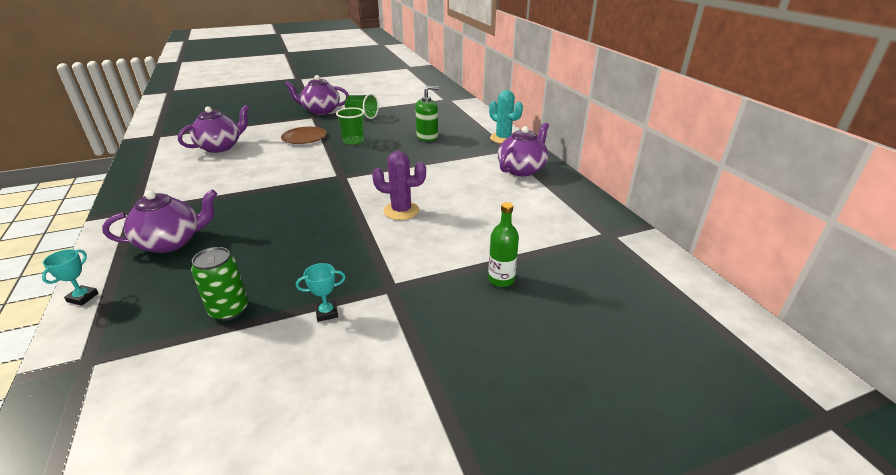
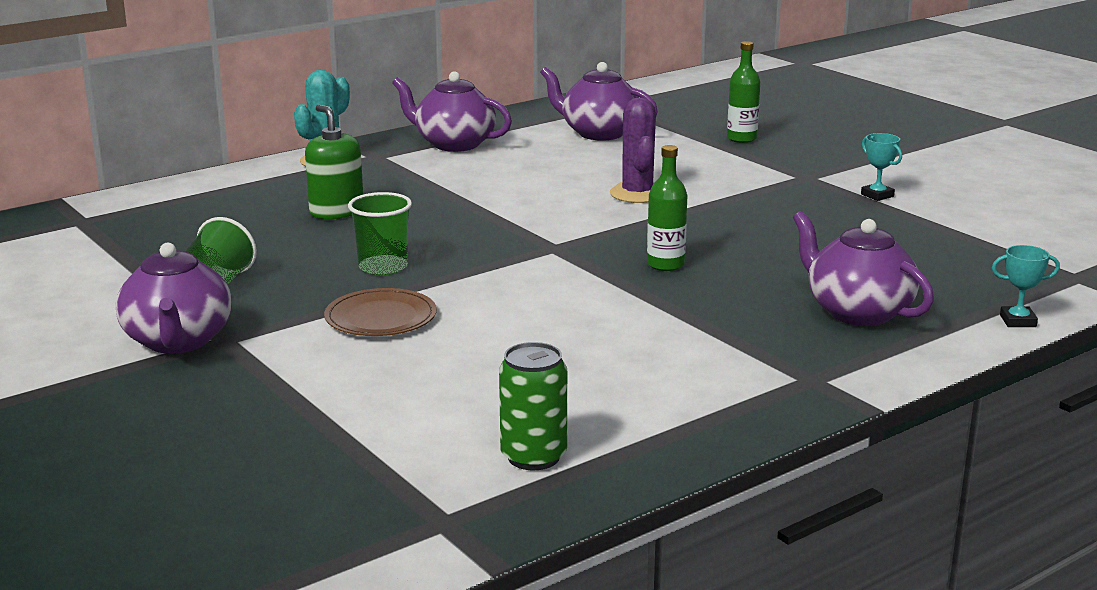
camera: 105 degrees left, 10 degrees down
(220, 147) = (480, 396): purple teapot -> purple teapot (599, 133)
(229, 310) = (929, 237): green can -> green can (533, 456)
(291, 200) = (665, 264): none -> green bottle

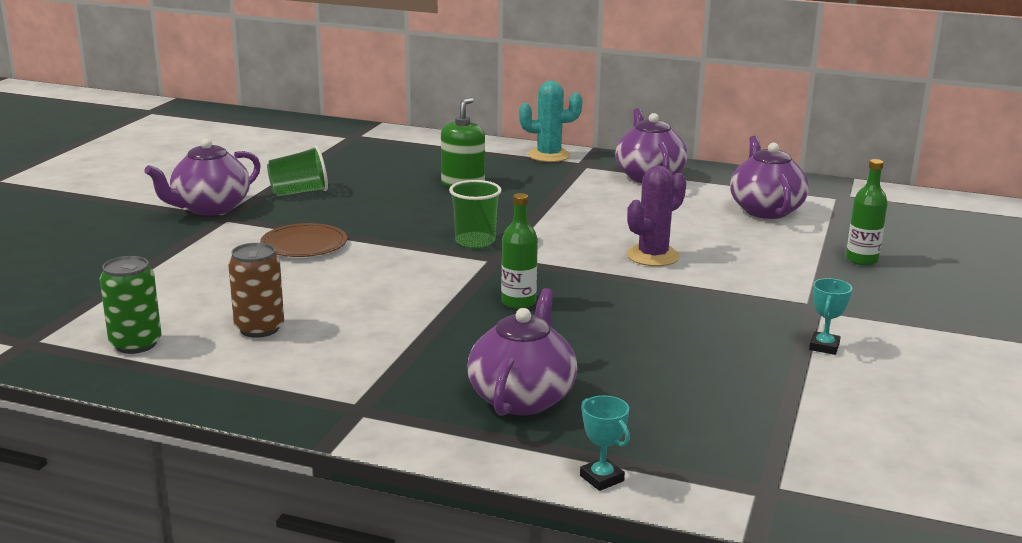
camera: 55 degrees right, 0 degrees up
(383, 267) = (387, 222): green cup -> green cup (475, 241)
(576, 385) = (259, 328): none -> brown can

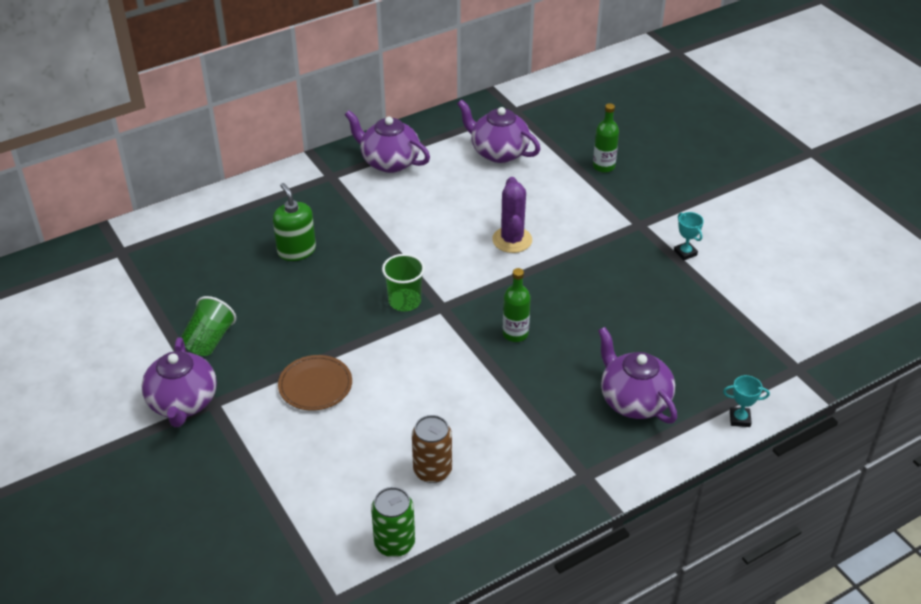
camera: 50 degrees left, 20 degrees up
(549, 155) = (294, 180): turquoise cactus -> none

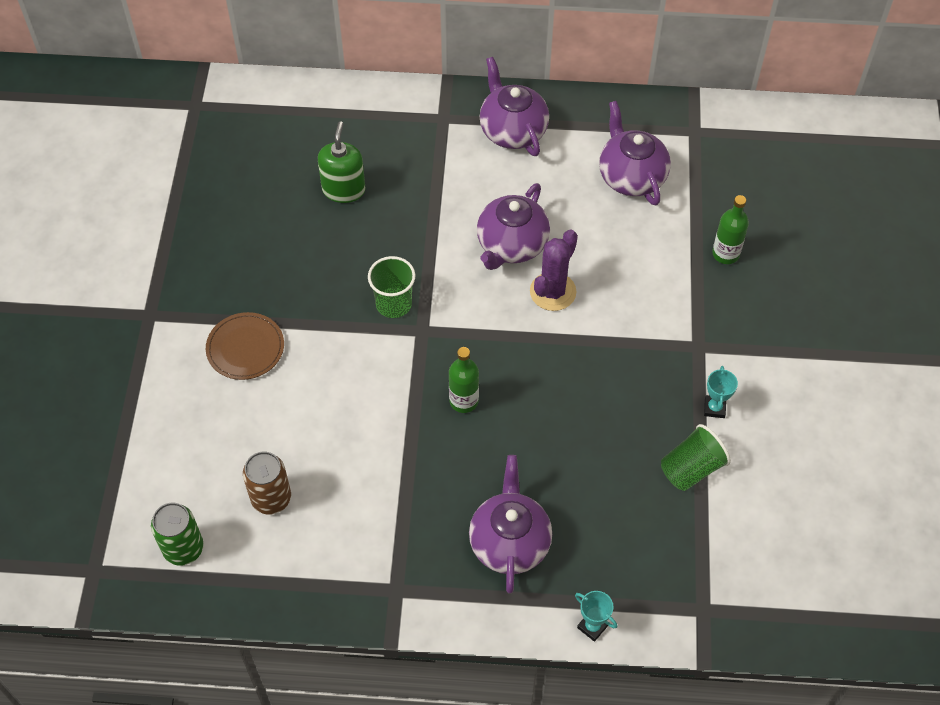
camera: 35 degrees right, 15 degrees up
(183, 403) = (127, 300): purple teapot -> purple teapot (511, 245)
(209, 340) = (196, 246): green cup -> green cup (691, 469)

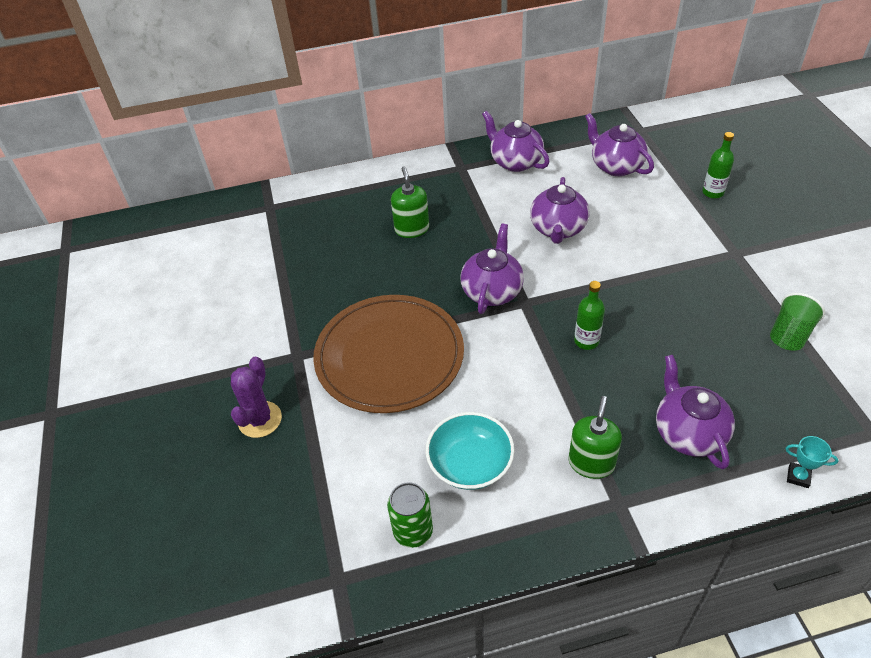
camera: 15 degrees left, 10 degrees down
(245, 348) = (389, 356): brown plate -> brown plate, size x2.20
(271, 498) = (470, 464): brown can -> turquoise bowl
(392, 540) = (591, 463): none -> green soap dispenser
(393, 304) = (492, 291): green cup -> purple teapot
(553, 292) = (607, 249): purple cactus -> purple cactus (260, 419)
(714, 408) = (776, 289): turquoise trophy -> none

